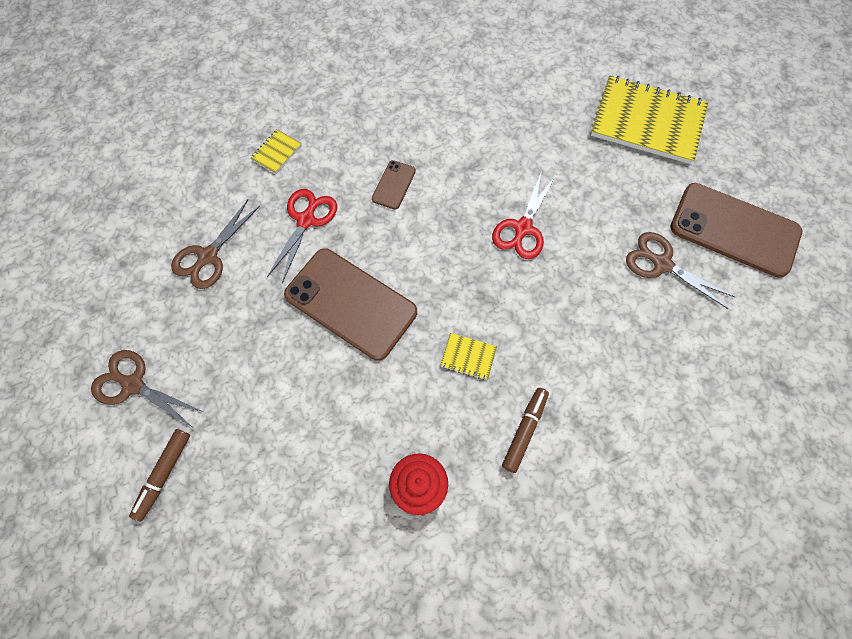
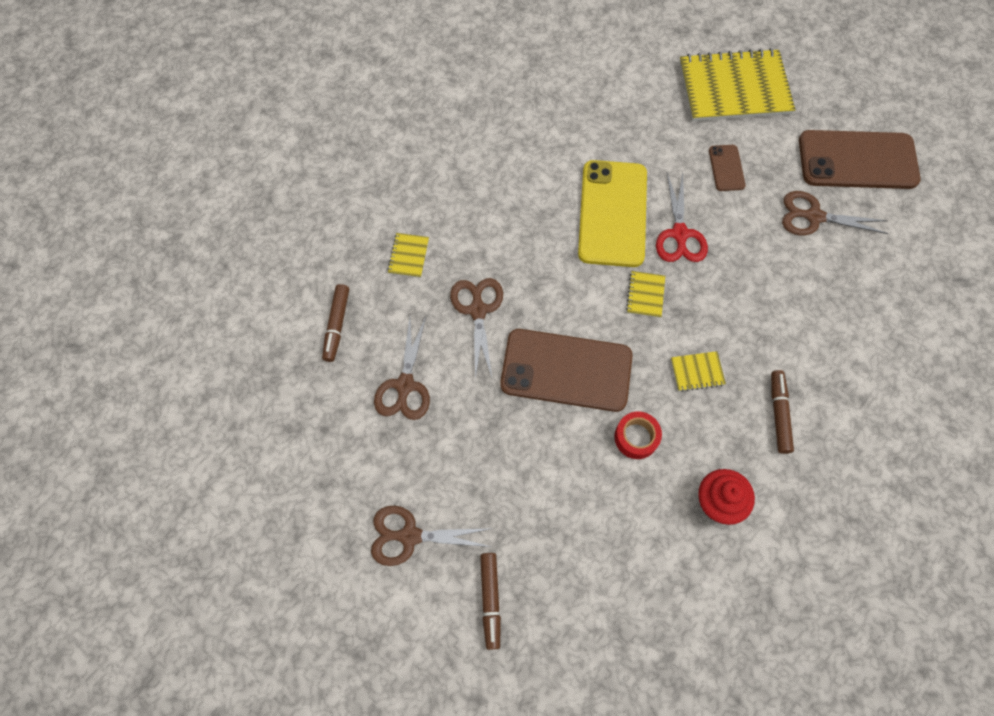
camera: 25 degrees left, 0 degrees up
(185, 184) = (337, 325): none -> brown marker
(306, 220) = (478, 310): red scissors -> brown scissors
(377, 391) = (636, 437): none -> red tape
(394, 185) = (540, 242): brown phone -> brown phone (726, 168)
(460, 268) = (645, 295): none -> yellow notebook
(472, 186) = (612, 213): none -> yellow phone

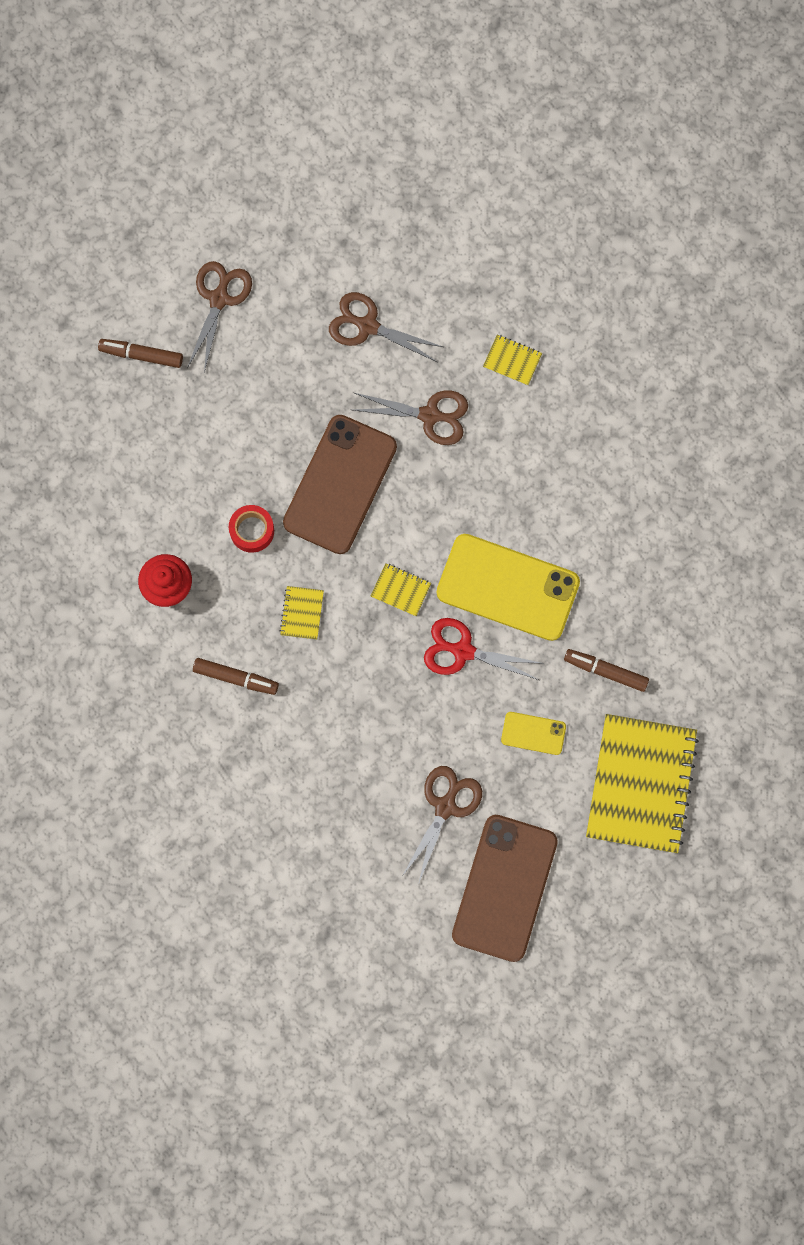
camera: 105 degrees right, 10 degrees up
(337, 325) = (451, 274): brown marker -> brown marker (606, 671)
(726, 168) = (533, 733): brown phone -> yellow phone

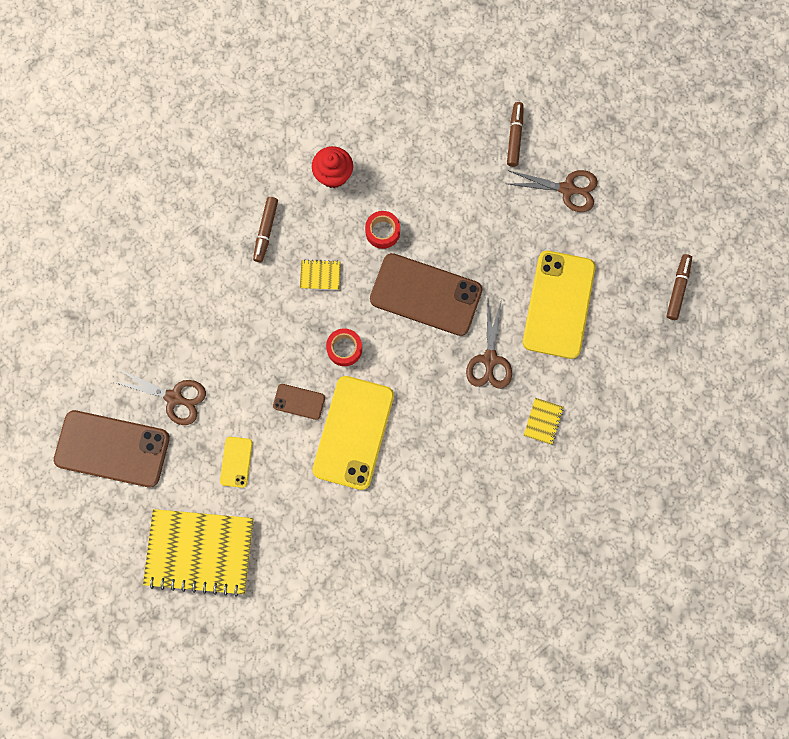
camera: 85 degrees right, 0 degrees up
(368, 326) = (559, 304): brown scissors -> yellow phone
(400, 590) = (344, 349): yellow notebook -> red tape
(463, 651) = (299, 401): red scissors -> brown phone
(606, 671) = (290, 516): brown marker -> brown marker (677, 289)

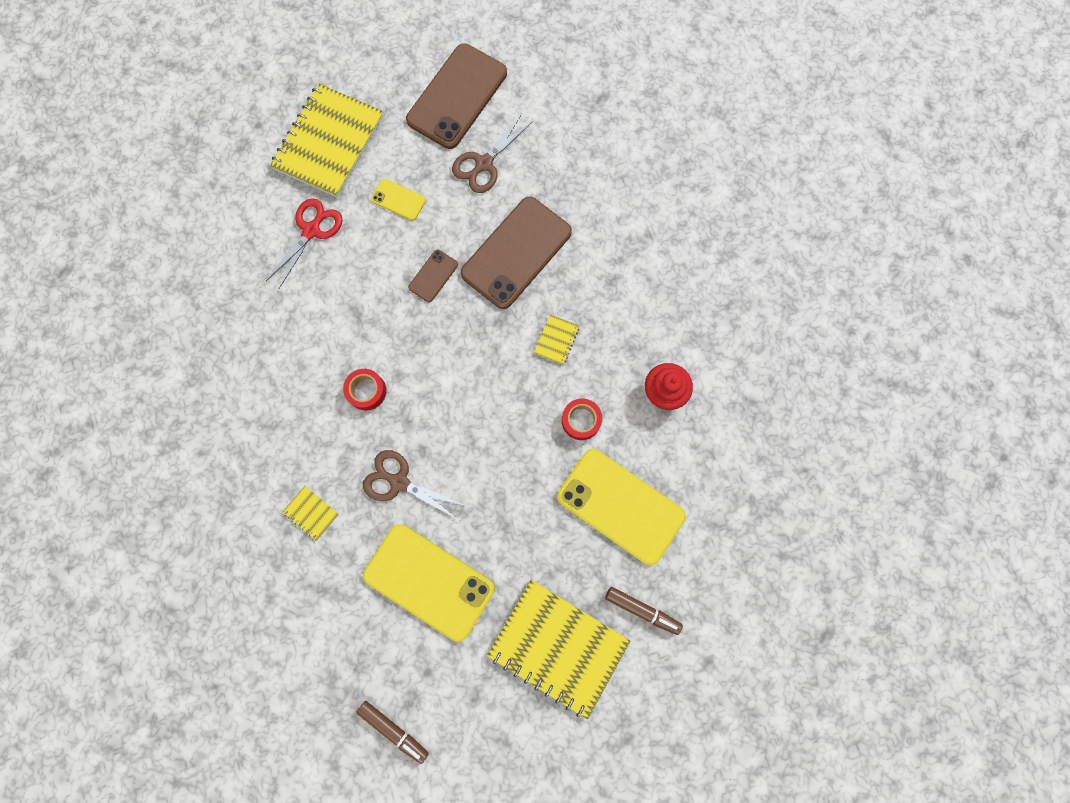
camera: 110 degrees right, 0 degrees up
(266, 231) = (624, 302): brown marker -> none
(294, 530) = (311, 231): none -> red scissors
(344, 349) = (469, 338): red tape -> red tape (366, 391)
(353, 432) = (381, 317): yellow phone -> yellow phone (620, 506)
(426, 295) = (495, 441): brown phone -> brown phone (516, 253)
(567, 189) = (558, 647): brown scissors -> yellow notebook

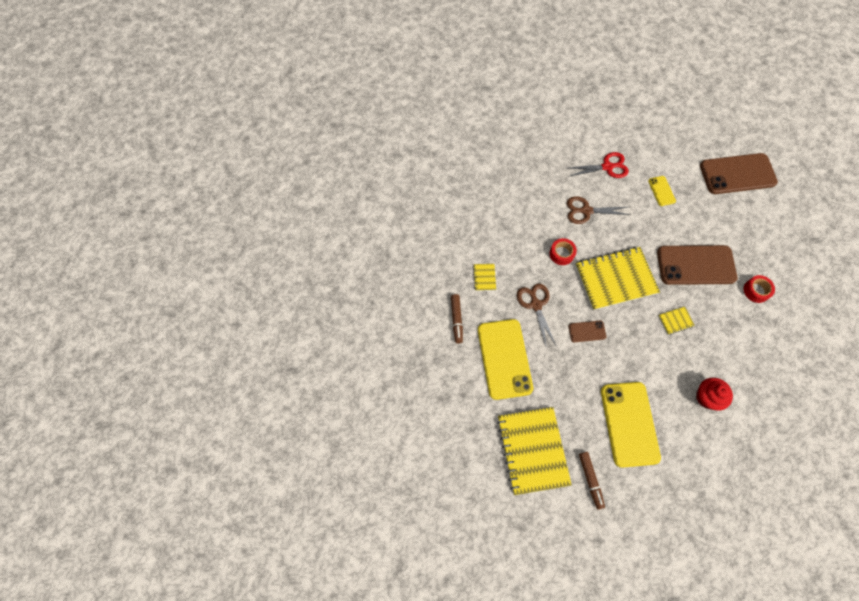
camera: 50 degrees right, 10 degrees down
(329, 143) = (653, 139): yellow notebook -> yellow notebook (615, 279)
(394, 729) = (423, 401): brown marker -> brown marker (456, 319)
(433, 276) = (644, 237): brown phone -> brown phone (587, 331)
(484, 163) = (720, 213): brown scissors -> brown scissors (586, 211)
(581, 420) = (650, 367): red tape -> red tape (756, 291)

